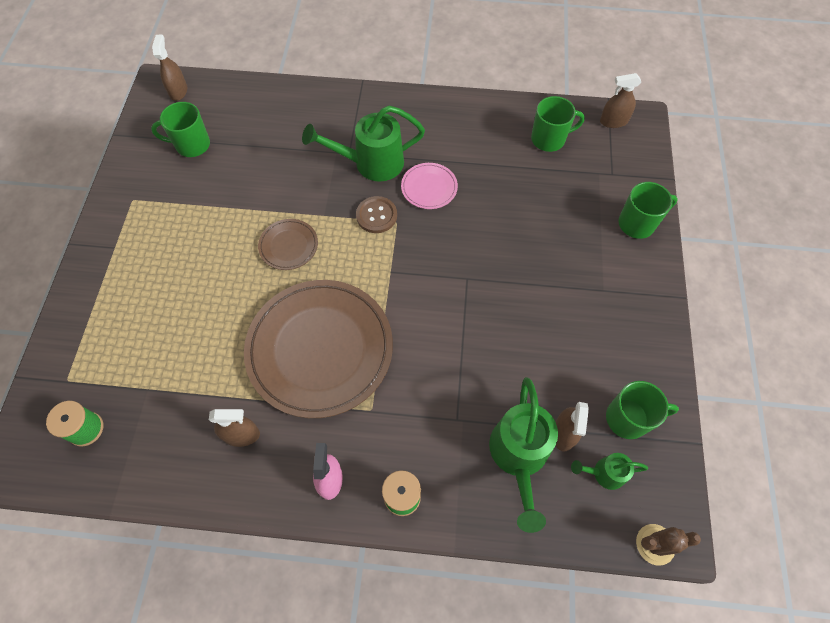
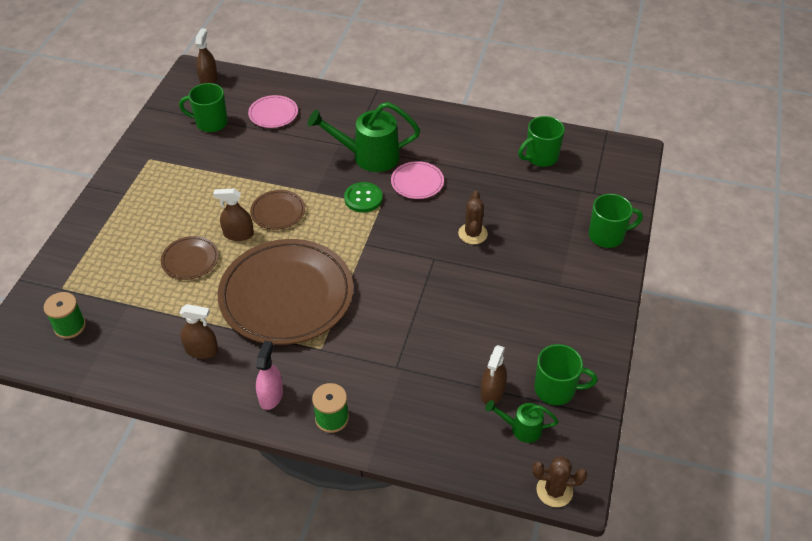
camera: 10 degrees right, 15 degrees down
(205, 321) = (190, 260): none -> brown plate
(258, 124) = (273, 114): none -> pink plate
(376, 215) = (363, 198): brown button -> green button
(500, 242) = (472, 234): none -> brown cactus
(518, 456) = (445, 403): green watering can -> none
(549, 139) = (540, 157): green mug -> green mug turned 150 degrees clockwise
(613, 121) = (607, 150): brown spray bottle -> brown spray bottle (238, 234)

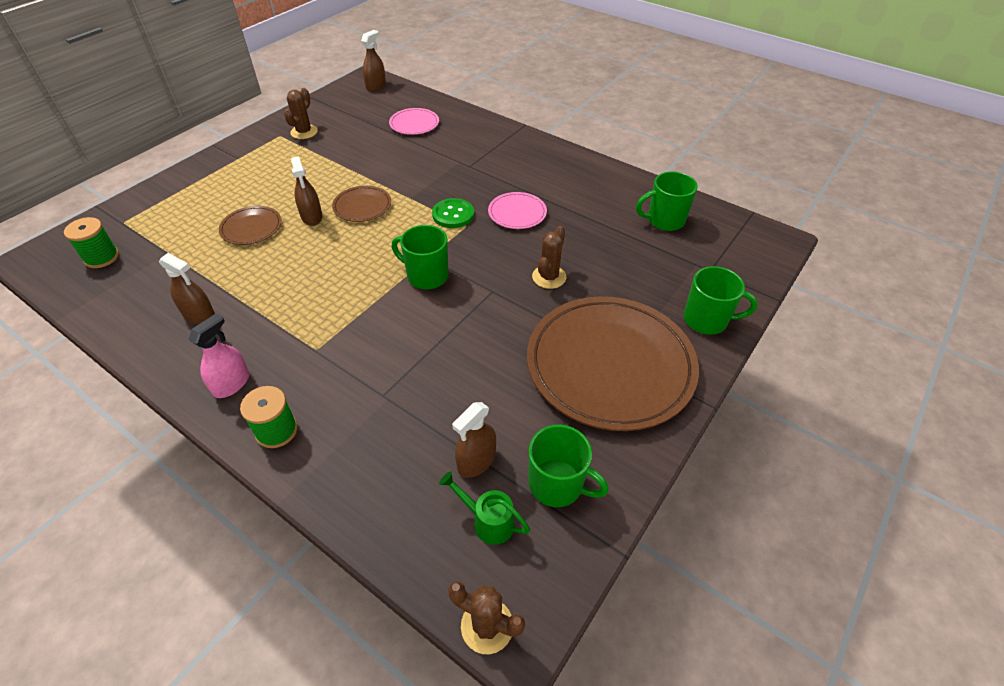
camera: 20 degrees right, 0 degrees up
(171, 149) = (304, 132): none -> brown cactus
(210, 123) = (353, 119): green mug -> green mug (426, 276)
(238, 234) = (312, 217): brown spray bottle -> brown spray bottle turned 135 degrees counterclockwise
(286, 295) = (318, 285): brown plate -> brown plate (610, 365)
(369, 156) = (482, 179): green watering can -> none

